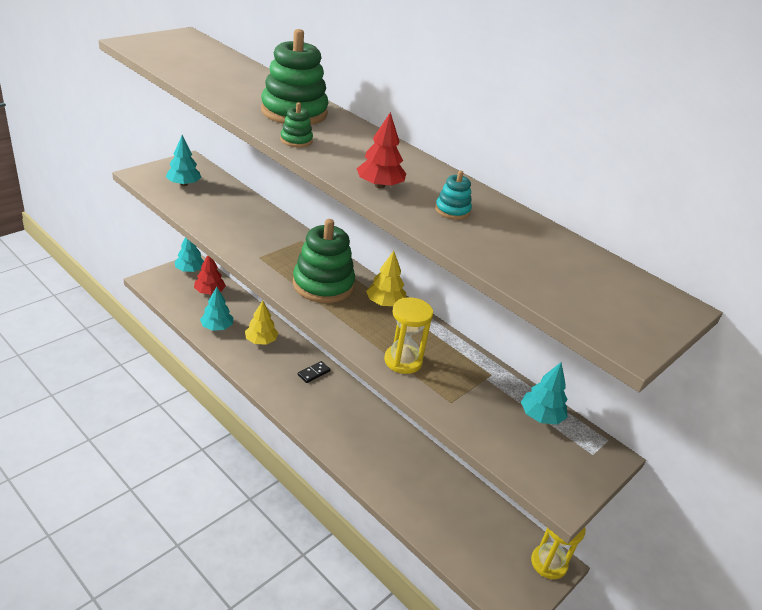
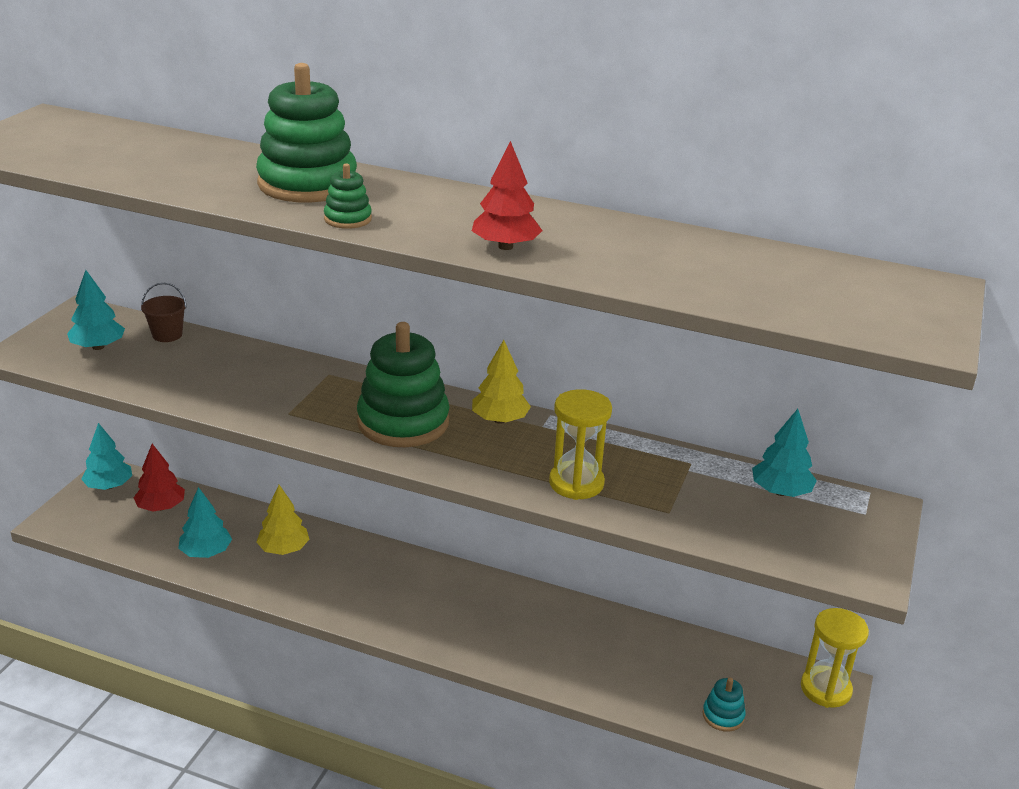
camera: 20 degrees left, 5 degrees down
(227, 188) = (167, 335): none -> brown bucket
(313, 373) = (387, 566): black domino -> none
(452, 210) = (616, 252): turquoise stacking toy -> turquoise stacking toy (723, 716)

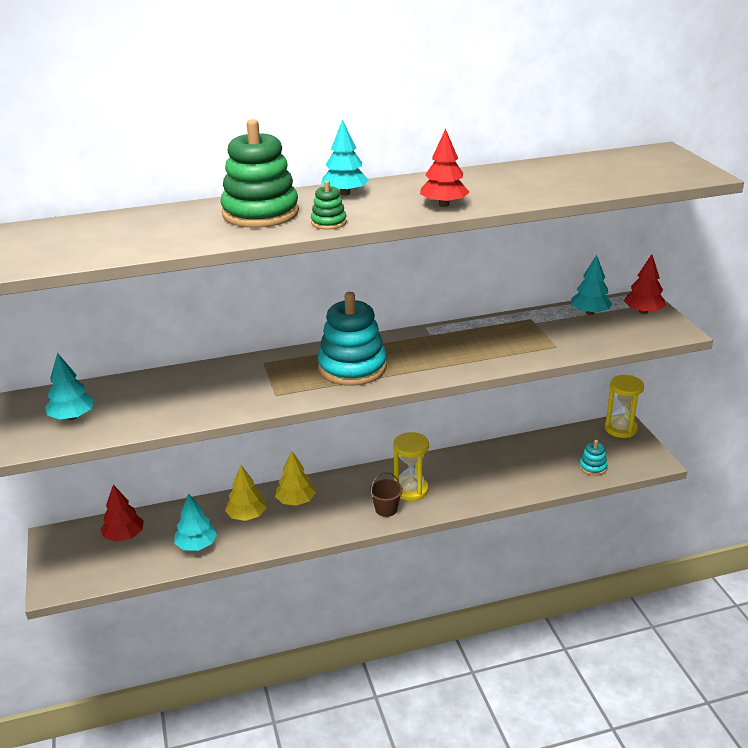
camera: 35 degrees left, 0 degrees up
(109, 486) = (64, 543): turquoise tree -> turquoise tree (345, 193)
(167, 335) = (112, 388): brown bucket -> brown bucket (386, 509)
(403, 422) = (352, 368): green stacking toy -> turquoise stacking toy
(500, 420) = (403, 342): yellow tree -> yellow tree (296, 501)
(576, 483) = (492, 354): yellow hourglass -> yellow hourglass (411, 490)
(859, 525) = (643, 312): none -> red tree

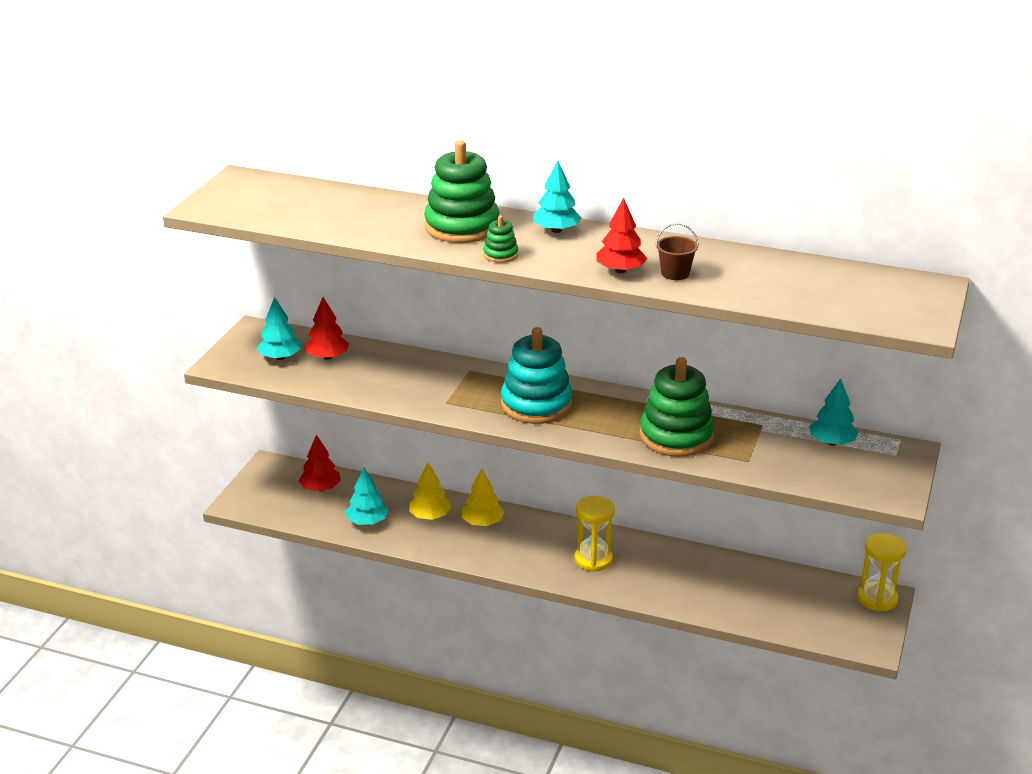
camera: 35 degrees right, 0 degrees up
(386, 509) = (552, 566): brown bucket -> brown bucket (675, 273)
(485, 349) = (676, 436): none -> green stacking toy
(592, 467) = (797, 620): turquoise stacking toy -> none
(643, 312) = (891, 463): red tree -> red tree (327, 357)

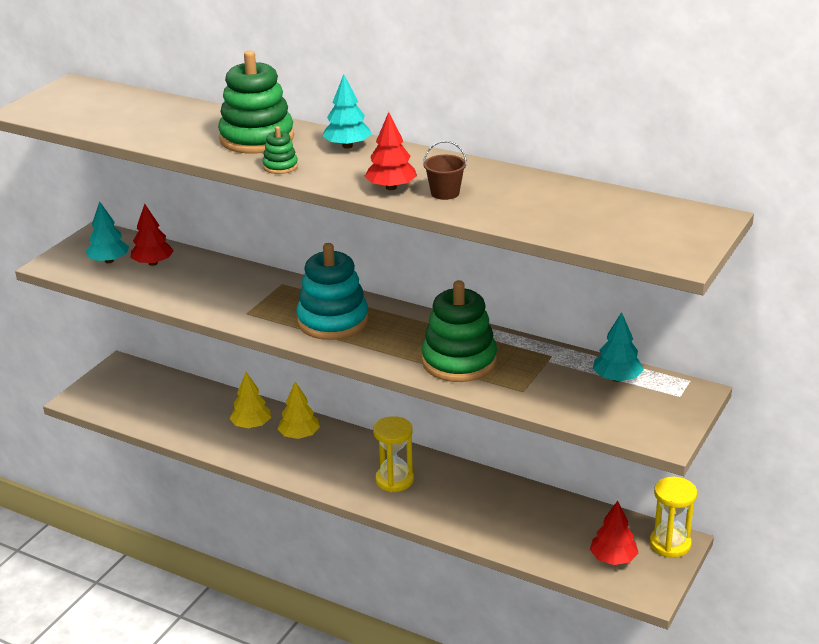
camera: 10 degrees right, 0 degrees up
(320, 488) = (159, 391): red tree -> red tree (613, 558)
(367, 522) = (191, 426): turquoise tree -> none

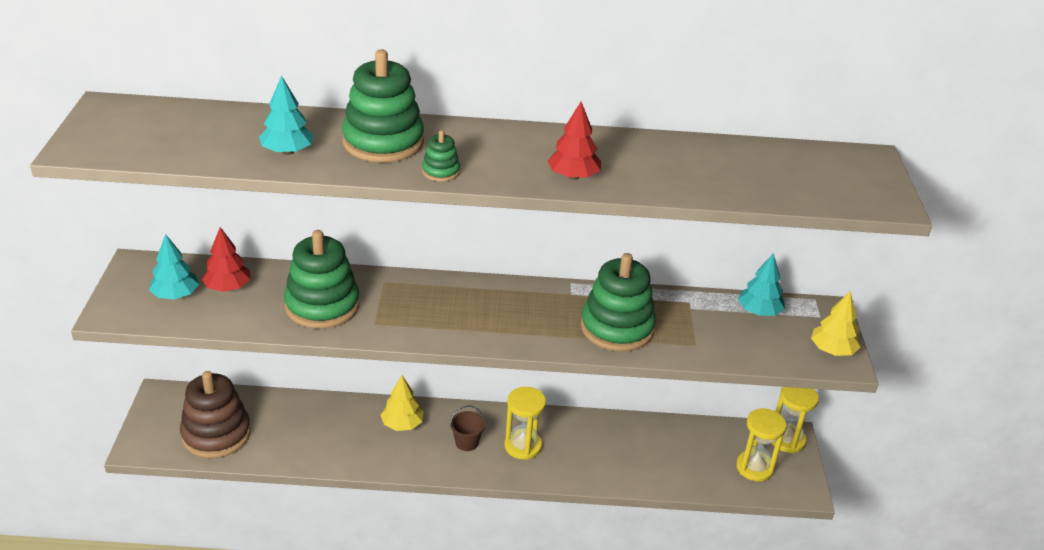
camera: 30 degrees left, 5 degrees up
(141, 405) = (216, 434): none -> brown stacking toy
(215, 291) = (322, 306): none -> green stacking toy
(251, 425) = (347, 426): yellow tree -> yellow tree (832, 350)
(333, 321) = (467, 312): turquoise stacking toy -> none
(347, 146) = (483, 136): turquoise tree -> turquoise tree (287, 151)
(445, 193) = (628, 173): brown bucket -> brown bucket (467, 442)
(613, 558) = (754, 468): red tree -> yellow hourglass

